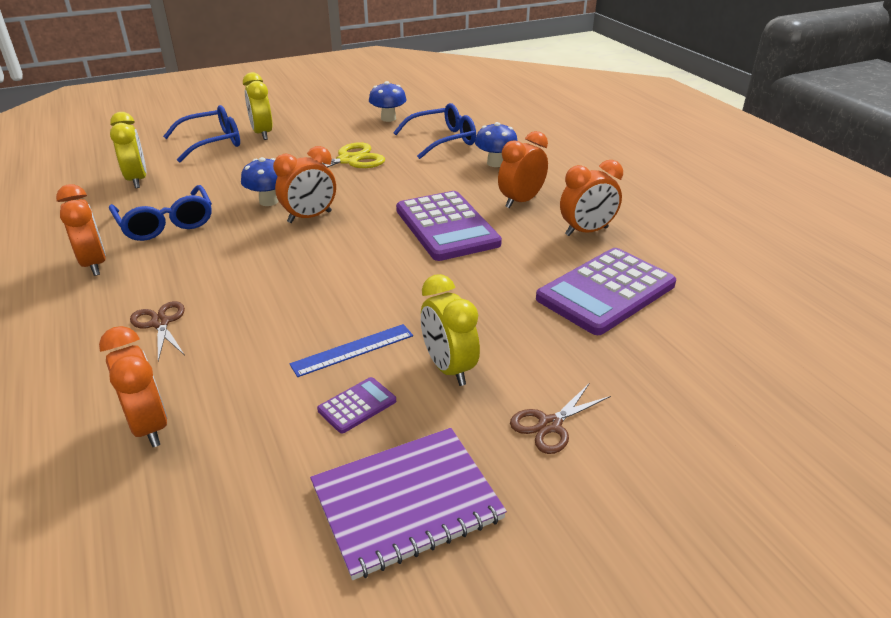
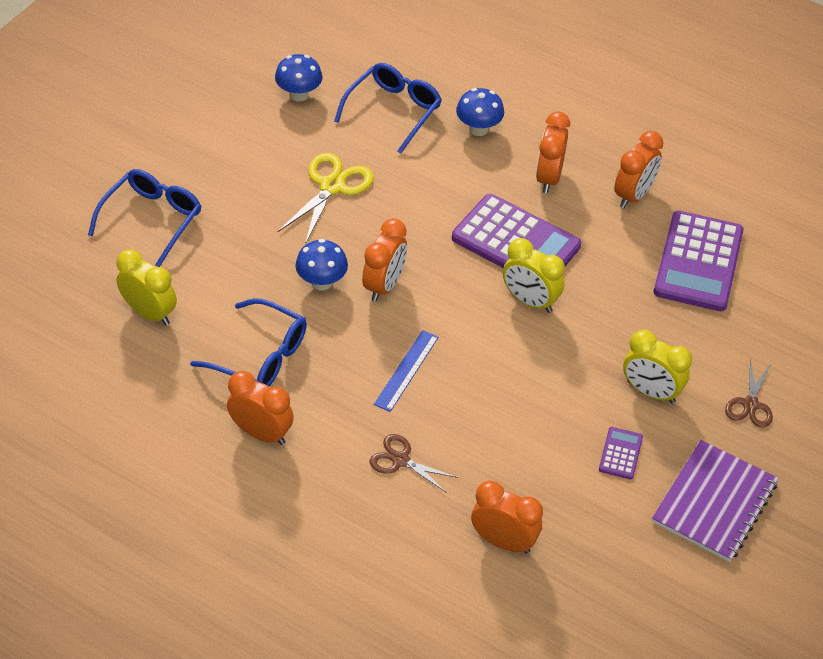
camera: 35 degrees left, 15 degrees up
(262, 134) = (189, 180): yellow clock -> yellow clock (530, 301)
(353, 350) = (571, 410): blue ruler -> blue ruler (406, 370)

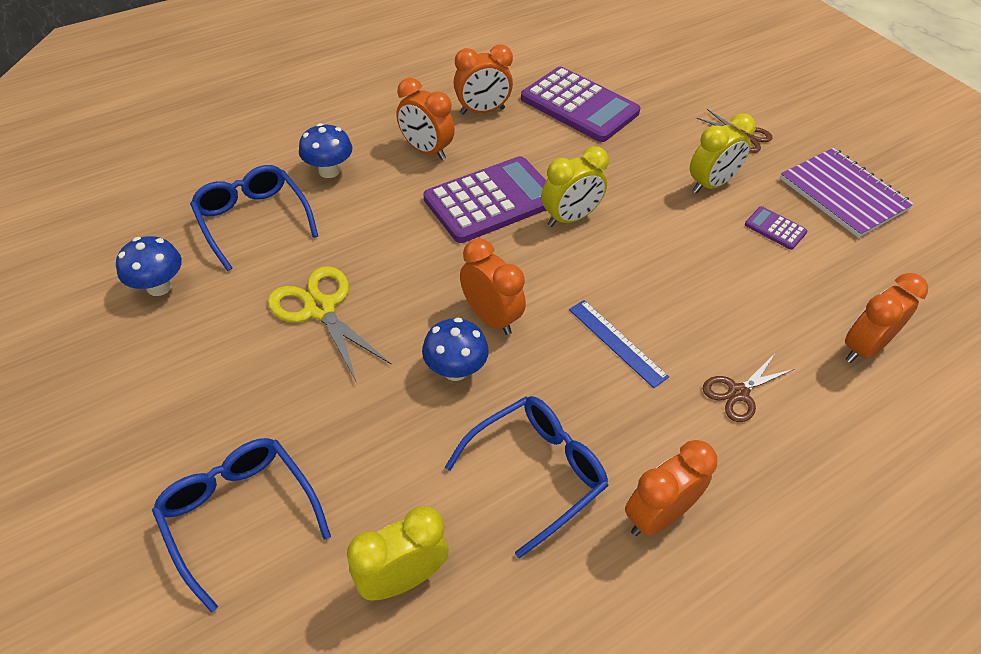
camera: 65 degrees left, 0 degrees up
(633, 195) = (482, 111): orange clock -> orange clock turned 105 degrees clockwise

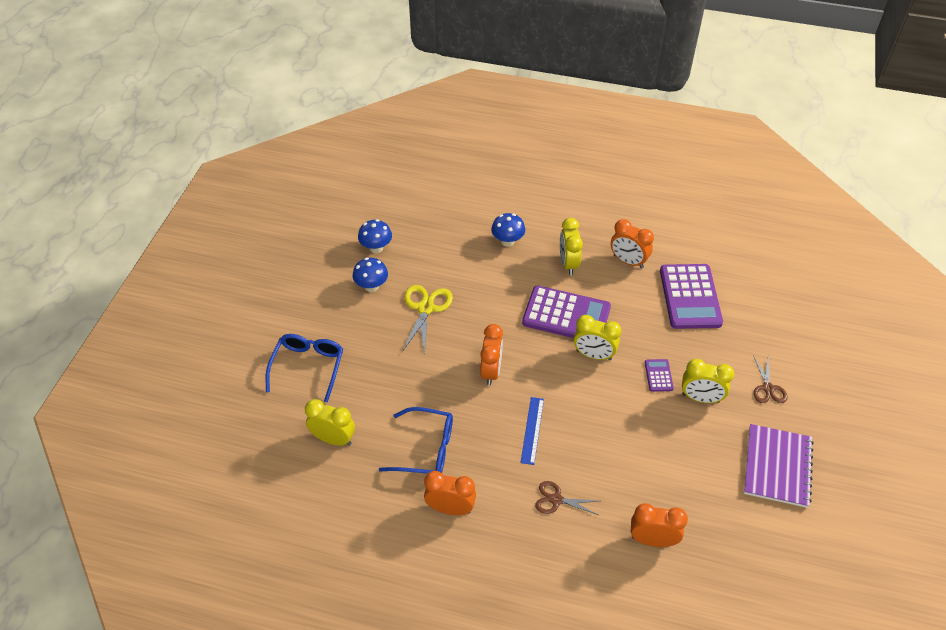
camera: 50 degrees right, 0 degrees up
(253, 220) = (445, 243): blue glasses -> none
(426, 150) = (568, 264): orange clock -> yellow clock
(455, 370) = (447, 381): blue mushroom -> blue mushroom (371, 286)
(775, 228) = (701, 449): purple calculator -> purple calculator (658, 375)

